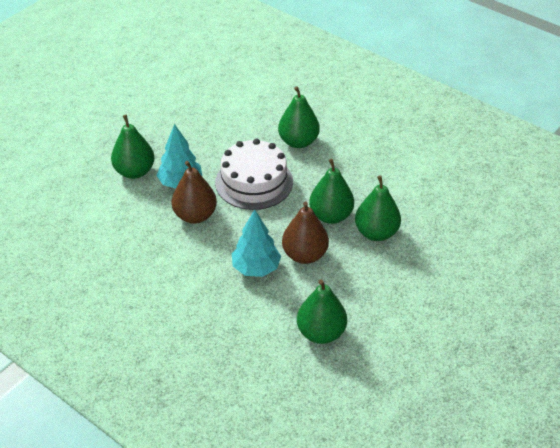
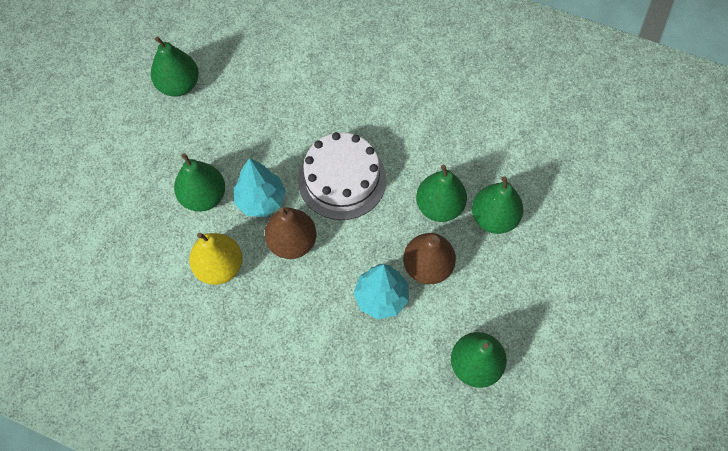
camera: 15 degrees left, 20 degrees up
(128, 220) = (219, 267): none -> yellow pear
(298, 142) = (373, 111): green pear -> green pear (179, 85)

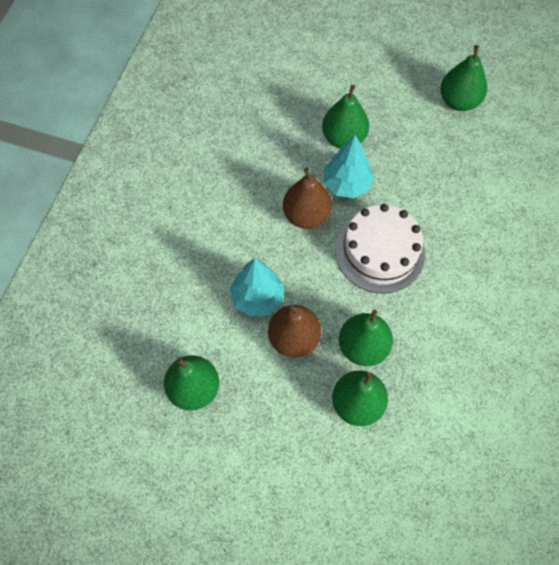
camera: 85 degrees right, 0 degrees up
(219, 267) = (275, 160): yellow pear -> none

